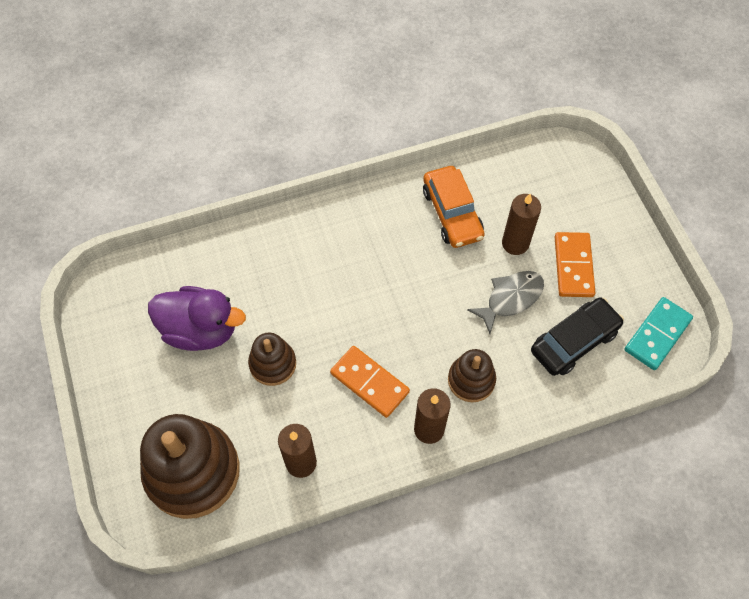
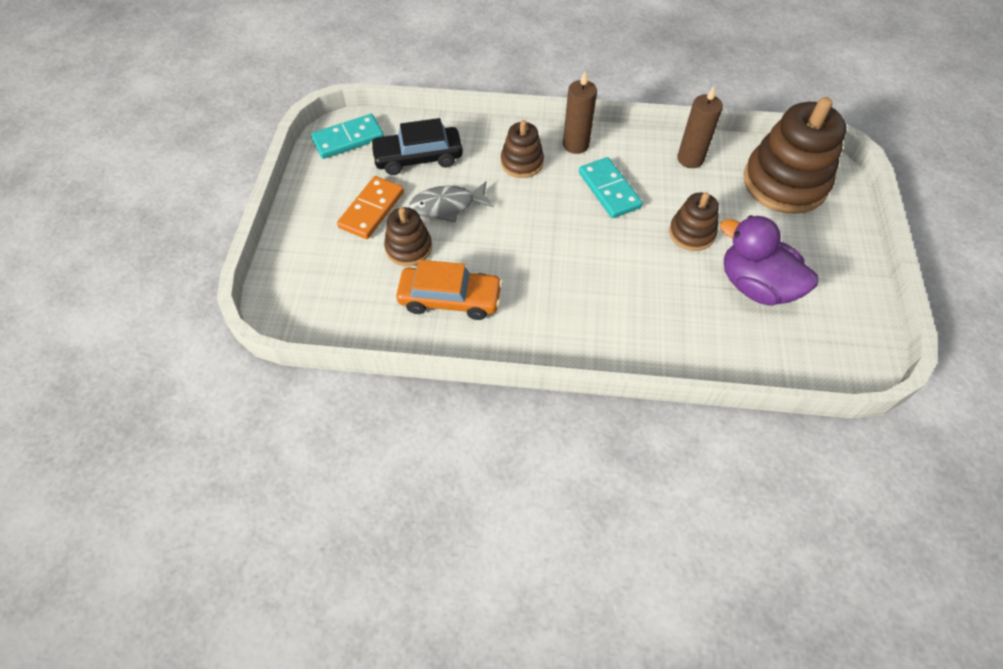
camera: 155 degrees left, 5 degrees down
(369, 382) = (609, 190): orange domino -> turquoise domino
(452, 213) = (450, 299): orange car -> orange car turned 90 degrees clockwise
(515, 243) = (409, 248): brown candle -> brown stacking toy

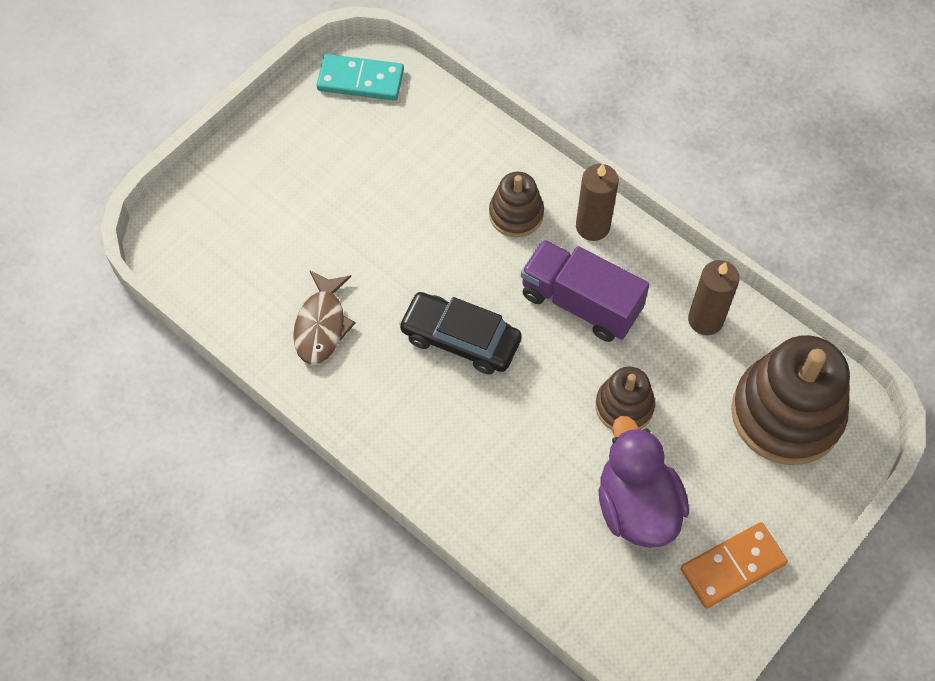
camera: 35 degrees right, 5 degrees up
(372, 210) = (322, 180): orange domino -> orange domino (733, 567)
(409, 248) = (325, 245): brown stacking toy -> none
(418, 158) = (413, 145): black car -> black car (460, 339)
(447, 206) = (399, 220): grey fish -> none
(450, 299) = (321, 325): orange car -> brown fish
(609, 190) = (580, 303): turquoise domino -> purple truck

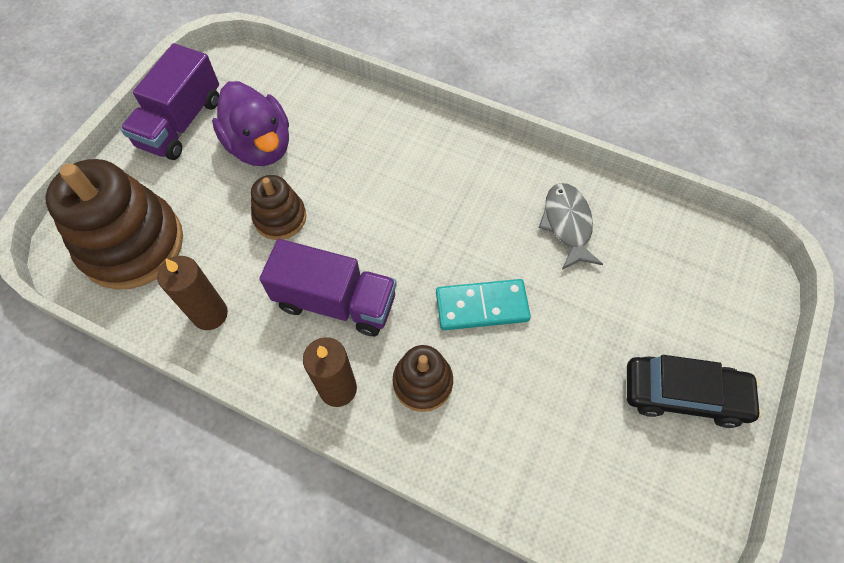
camera: 165 degrees right, 0 degrees up
(321, 325) = (567, 224): brown fish -> grey fish
(360, 80) = (661, 519): turquoise domino -> turquoise domino (482, 306)
(460, 339) = (439, 241): black car -> black car (683, 395)
(733, 567) = (181, 123): orange domino -> purple truck

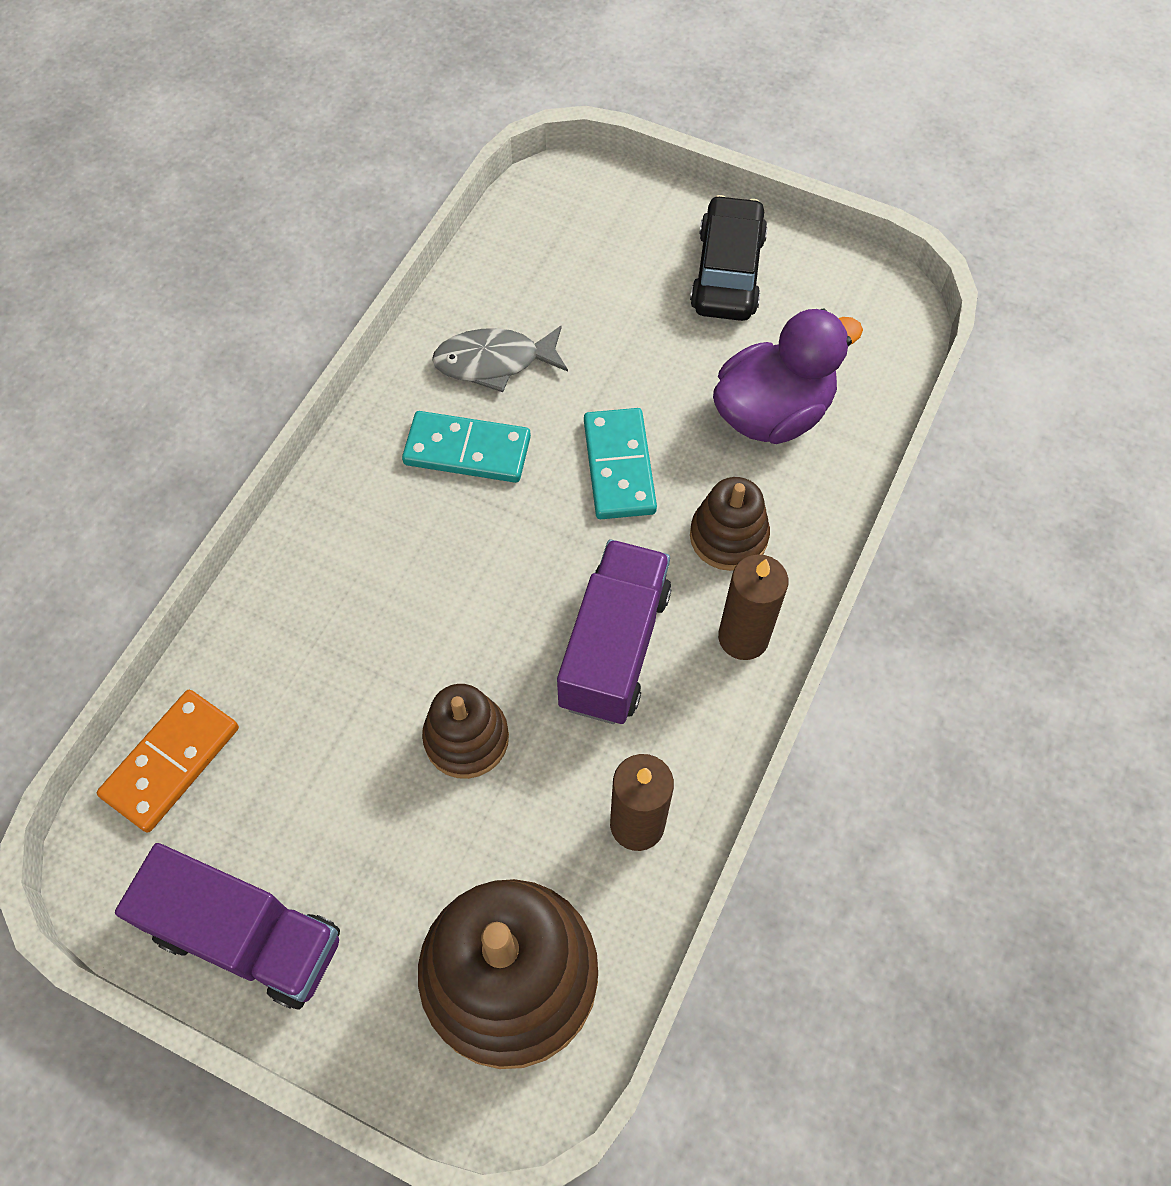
camera: 90 degrees left, 0 degrees up
(260, 146) = (318, 785): purple duck -> purple duck (772, 413)
(283, 81) = (171, 762): none -> orange domino
(490, 210) = (467, 450): none -> turquoise domino

